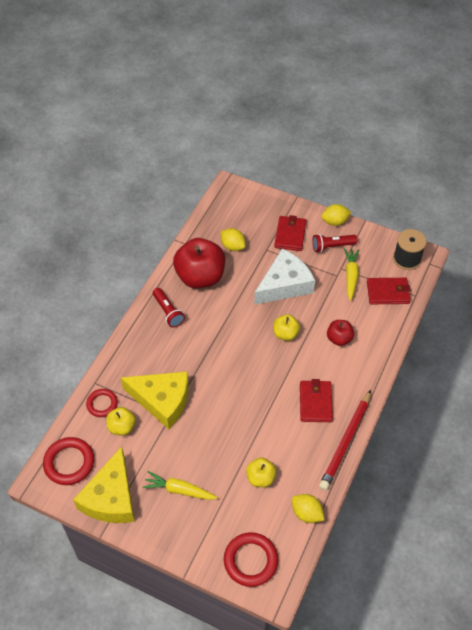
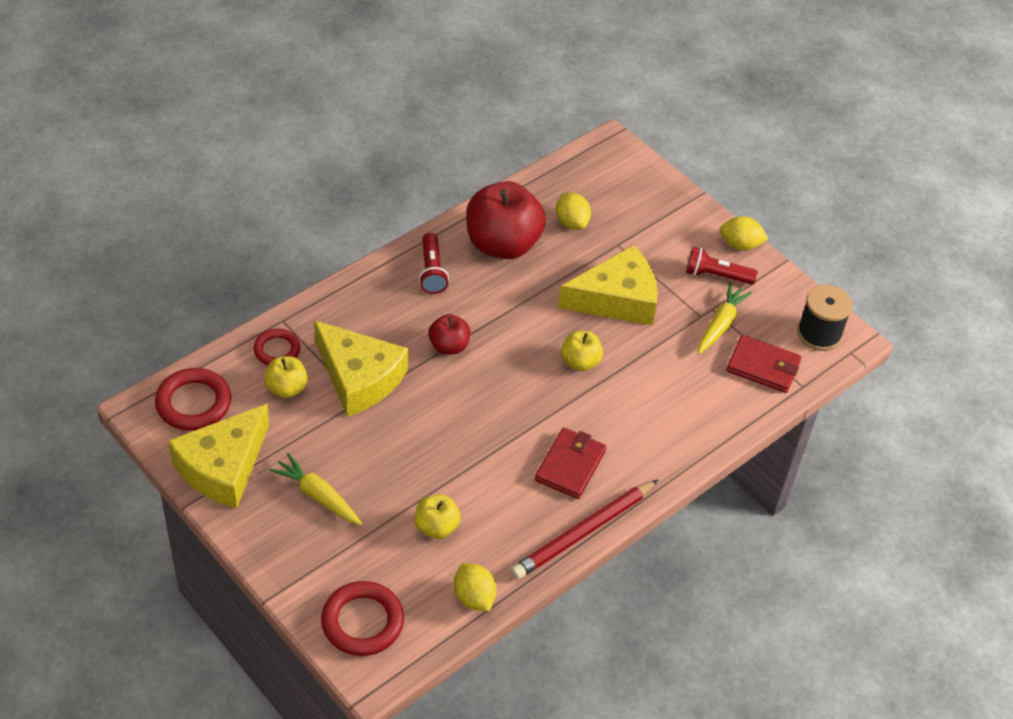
camera: 20 degrees right, 5 degrees down
(284, 284) = (616, 299): white cheese -> yellow cheese
(290, 235) = (663, 238): red wallet -> none
(339, 339) = (654, 398): red apple -> red apple (448, 346)

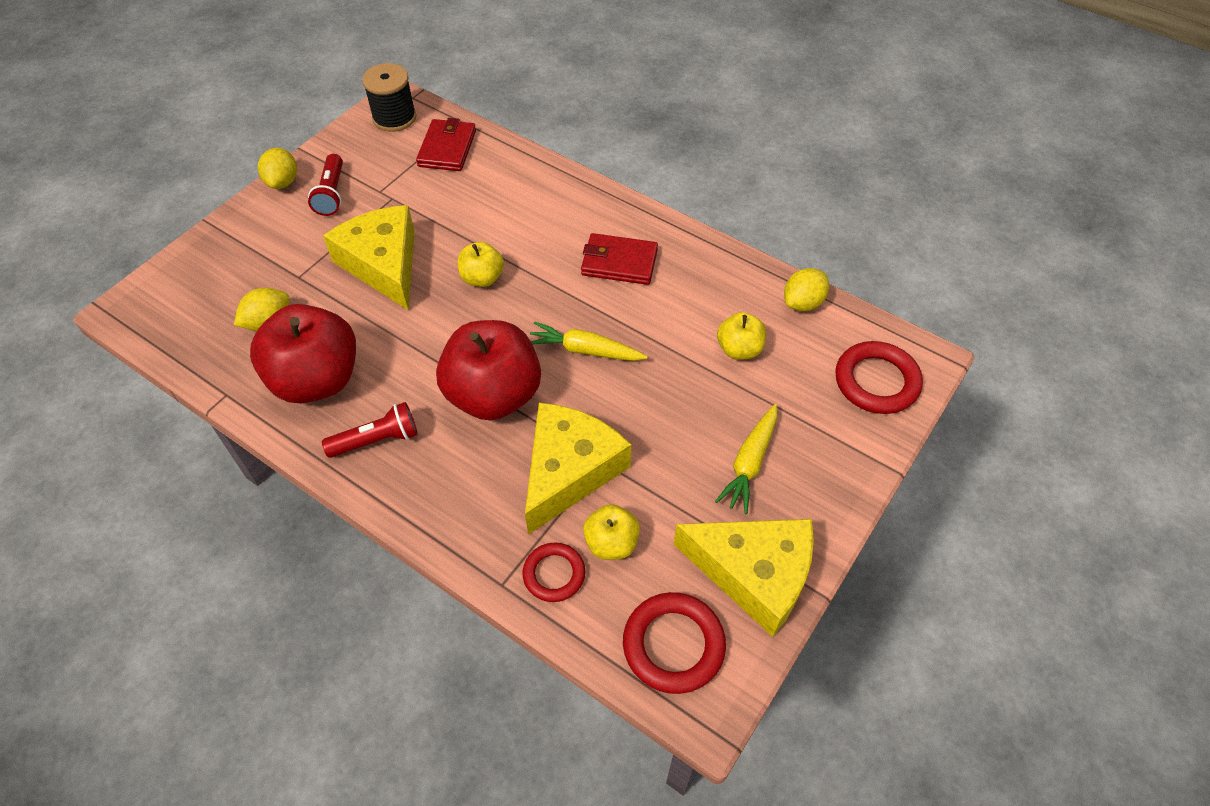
camera: 100 degrees left, 5 degrees up
(448, 346) = (493, 395): red apple -> red apple, size x1.99
(583, 532) = (692, 240): red pencil -> none
(720, 324) = (400, 183): yellow carrot -> yellow carrot (585, 350)

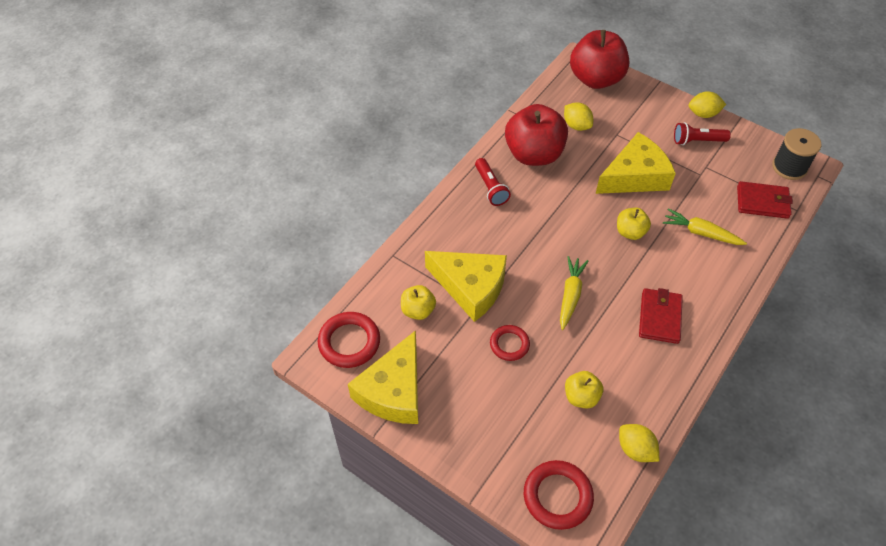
camera: 90 degrees right, 0 degrees up
(493, 395) = (528, 244): red apple -> red apple (596, 79)
(554, 574) = (398, 280): red ring -> red ring (509, 344)
(750, 463) = (478, 395): yellow carrot -> yellow carrot (701, 233)

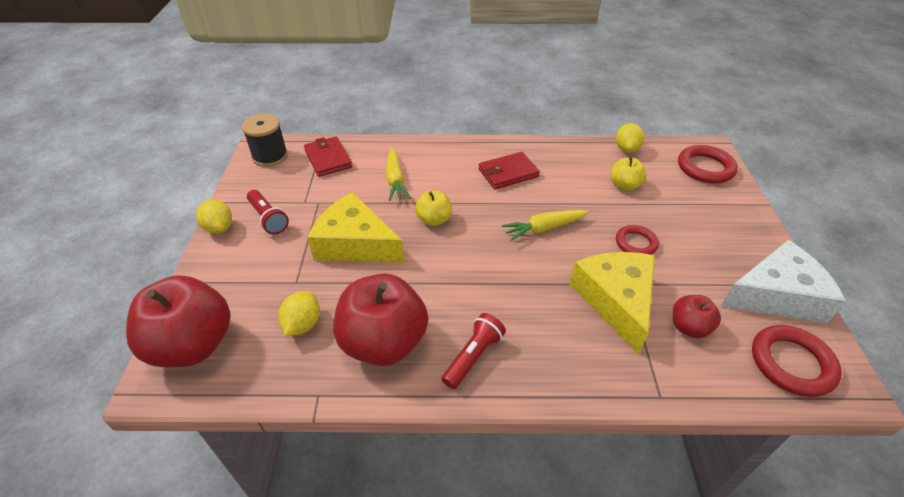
camera: 125 degrees left, 10 degrees down
(393, 391) = (776, 295): yellow cheese -> white cheese
(418, 310) = (689, 327): yellow apple -> red apple

